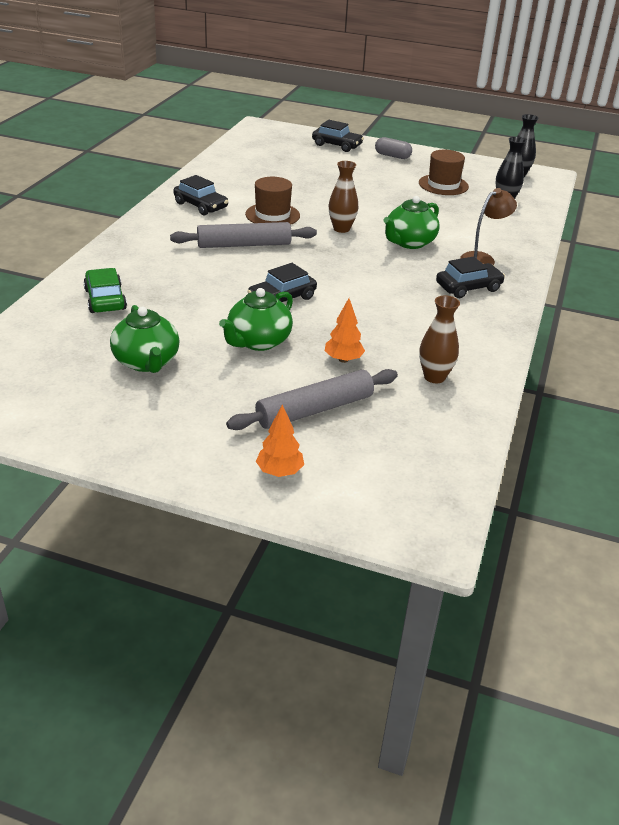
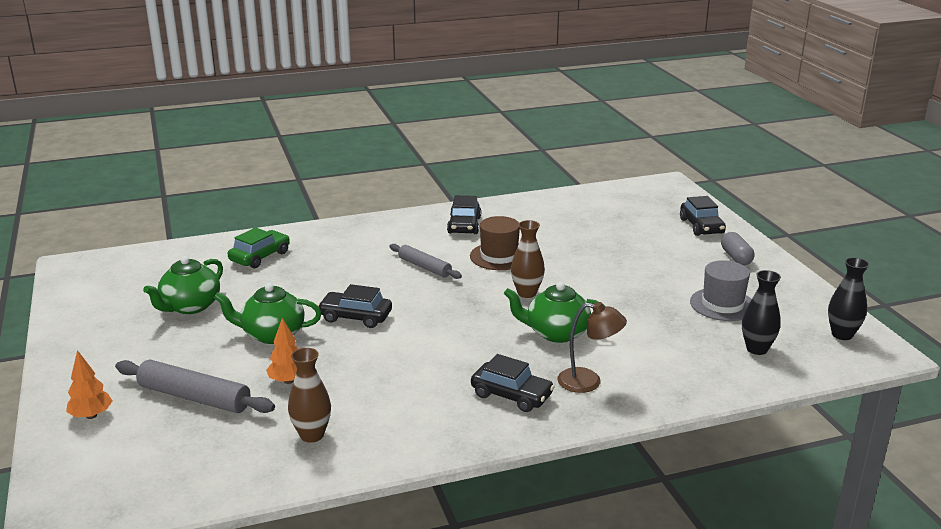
camera: 55 degrees right, 10 degrees down
(244, 244) = (424, 267): grey rolling pin -> grey rolling pin, size x0.65
(443, 185) = (722, 304): brown hat -> grey hat

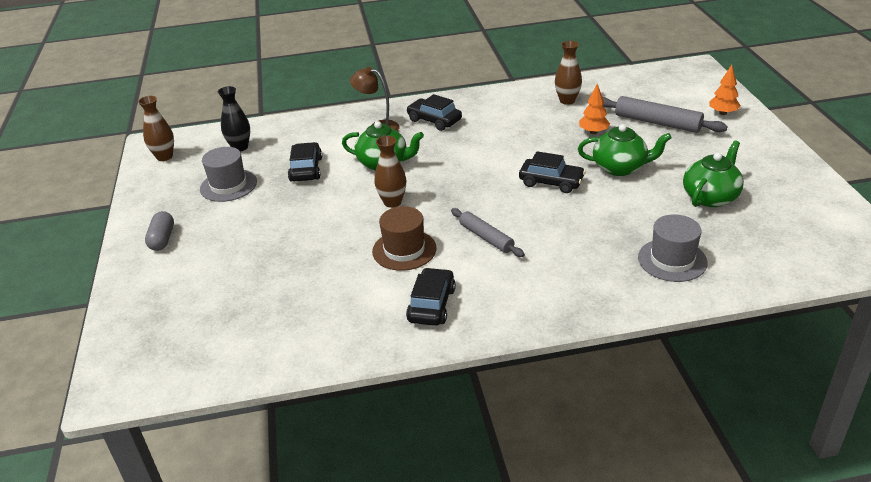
camera: 170 degrees left, 10 degrees up
(260, 256) = (672, 260): green car -> grey hat
(701, 226) = (151, 289): black car -> black car (306, 169)
(842, 335) = (164, 157): black vase -> brown vase

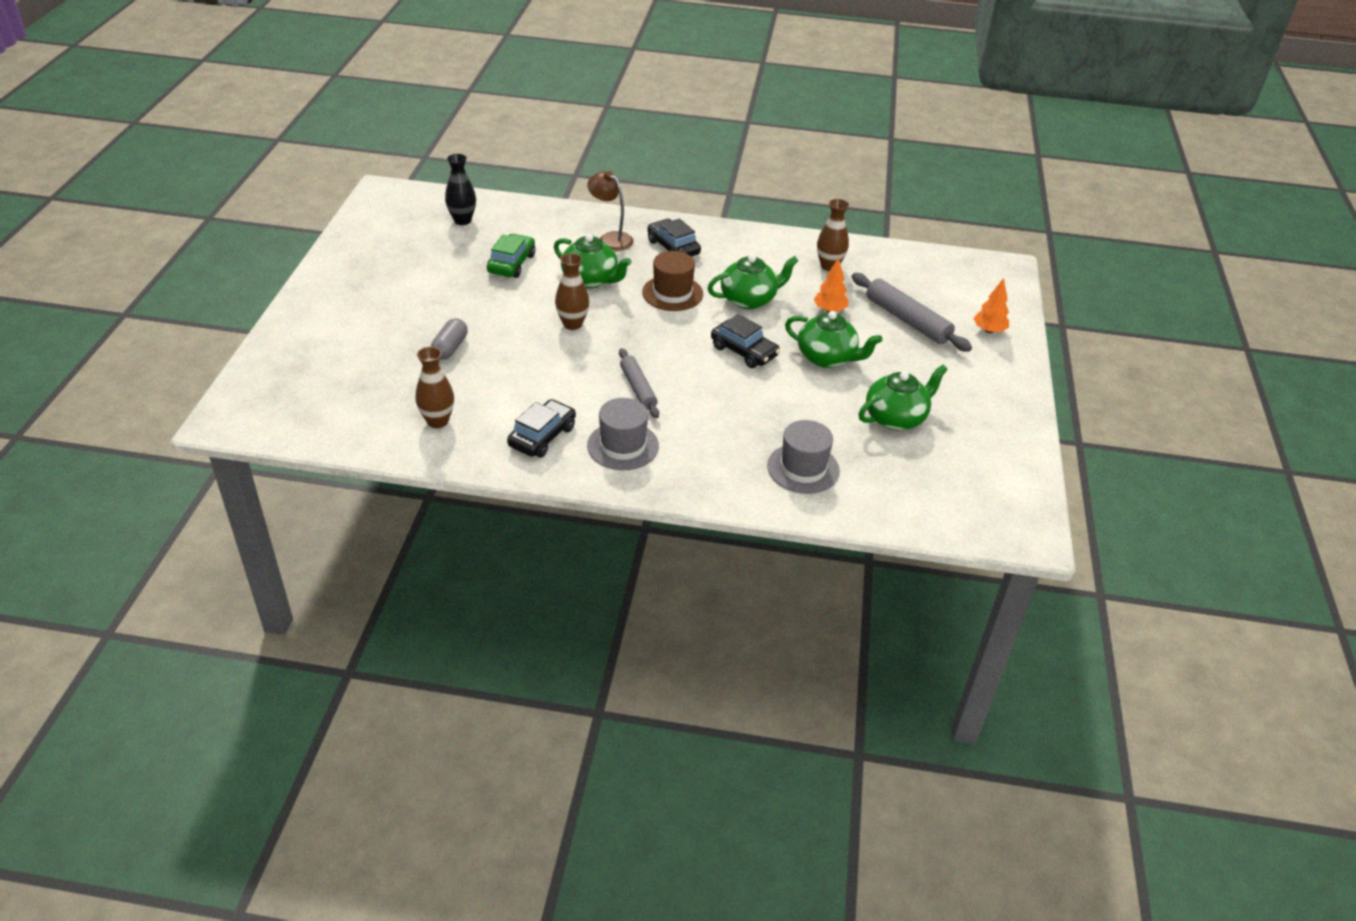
camera: 15 degrees right, 5 degrees up
(162, 239) = (339, 295): grey capsule -> grey capsule (450, 348)
(164, 157) = (386, 209): brown vase -> brown vase (437, 421)
(228, 185) = (428, 258): grey hat -> grey hat (623, 446)
(306, 169) = (511, 263): black car -> green car
(404, 250) = (552, 376): brown hat -> brown hat (672, 293)
(525, 142) = (749, 299): none -> green teapot

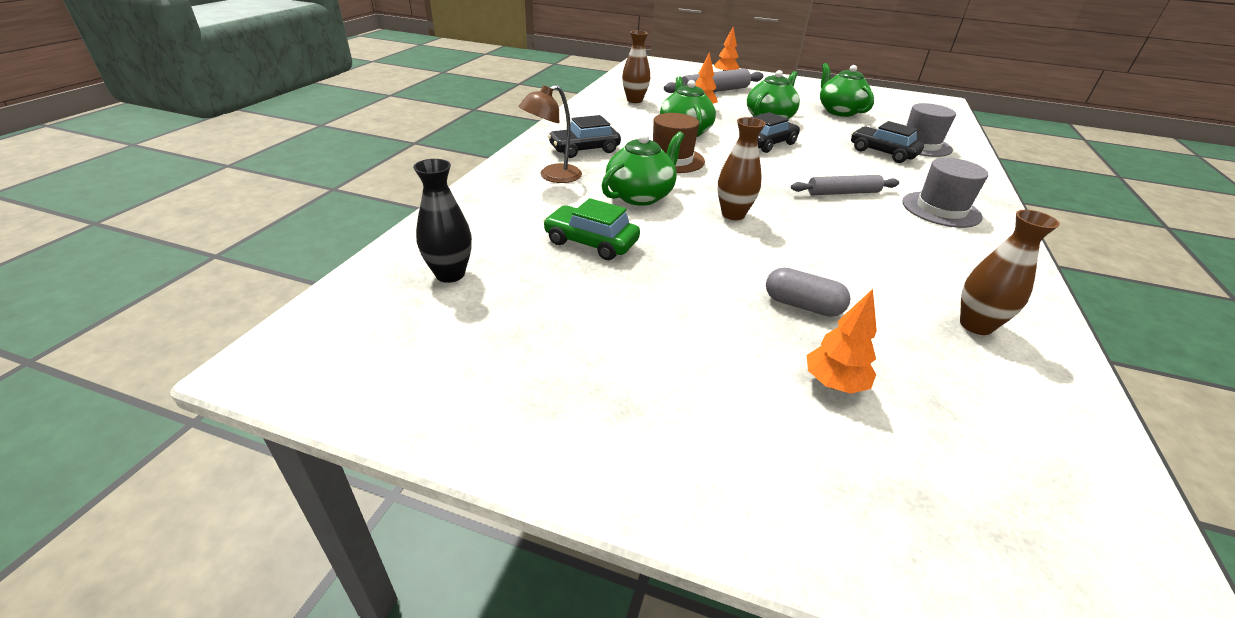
camera: 80 degrees left, 5 degrees down
(375, 352) = (834, 384): none -> orange tree
(542, 436) = (956, 251): black car -> black car (882, 152)

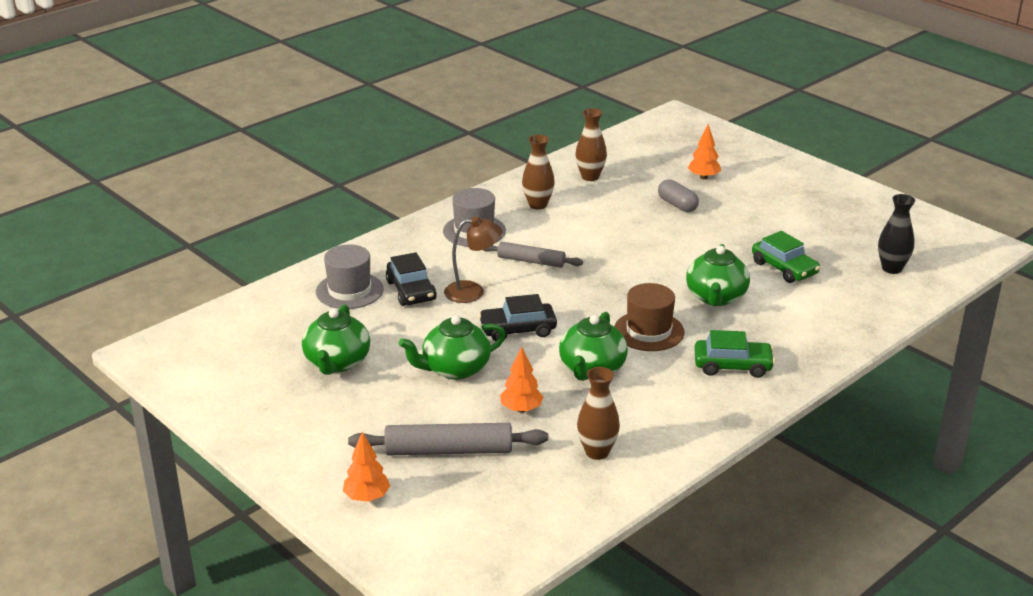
camera: 150 degrees left, 5 degrees down
(553, 176) = (785, 336): brown lamp -> brown lamp (473, 291)
(584, 149) = (732, 366): black car -> green car
(640, 196) = (716, 297): green teapot -> green teapot turned 60 degrees counterclockwise
(733, 214) = (653, 264): brown vase -> brown vase (538, 205)

